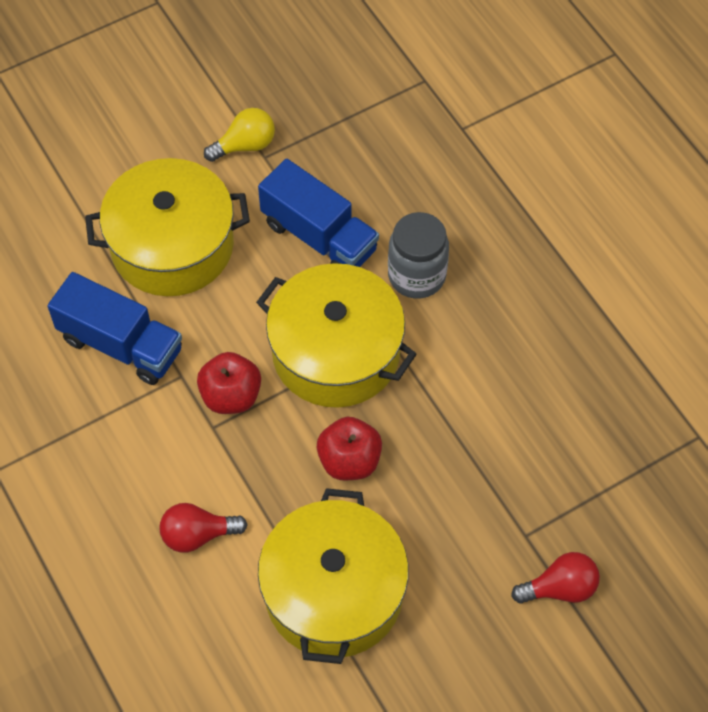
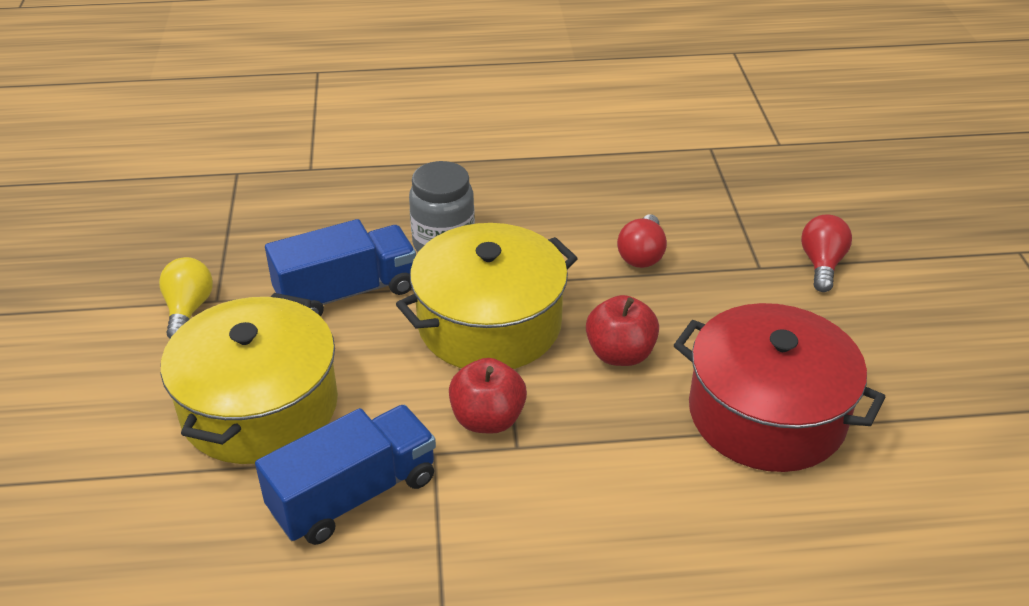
camera: 65 degrees left, 20 degrees down
(197, 535) = (646, 504): red light bulb -> red light bulb (641, 255)
(334, 592) = (766, 414): yellow pot -> red pot

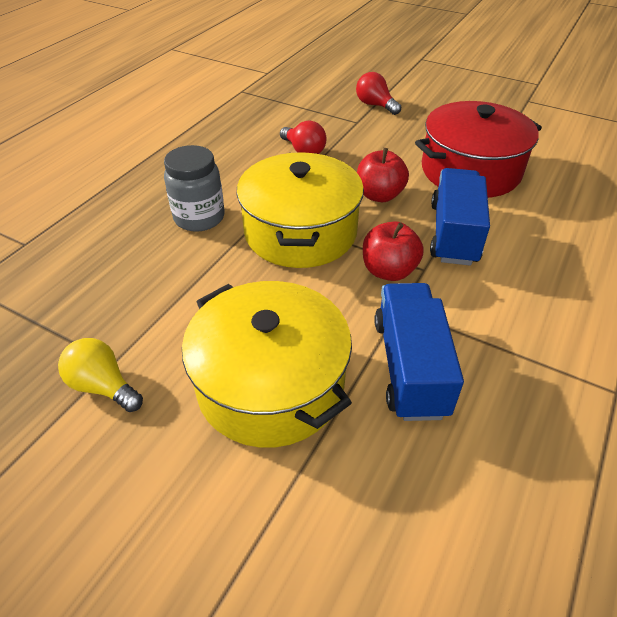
camera: 55 degrees left, 5 degrees up
(346, 292) = (193, 283): blue truck -> blue truck (453, 233)

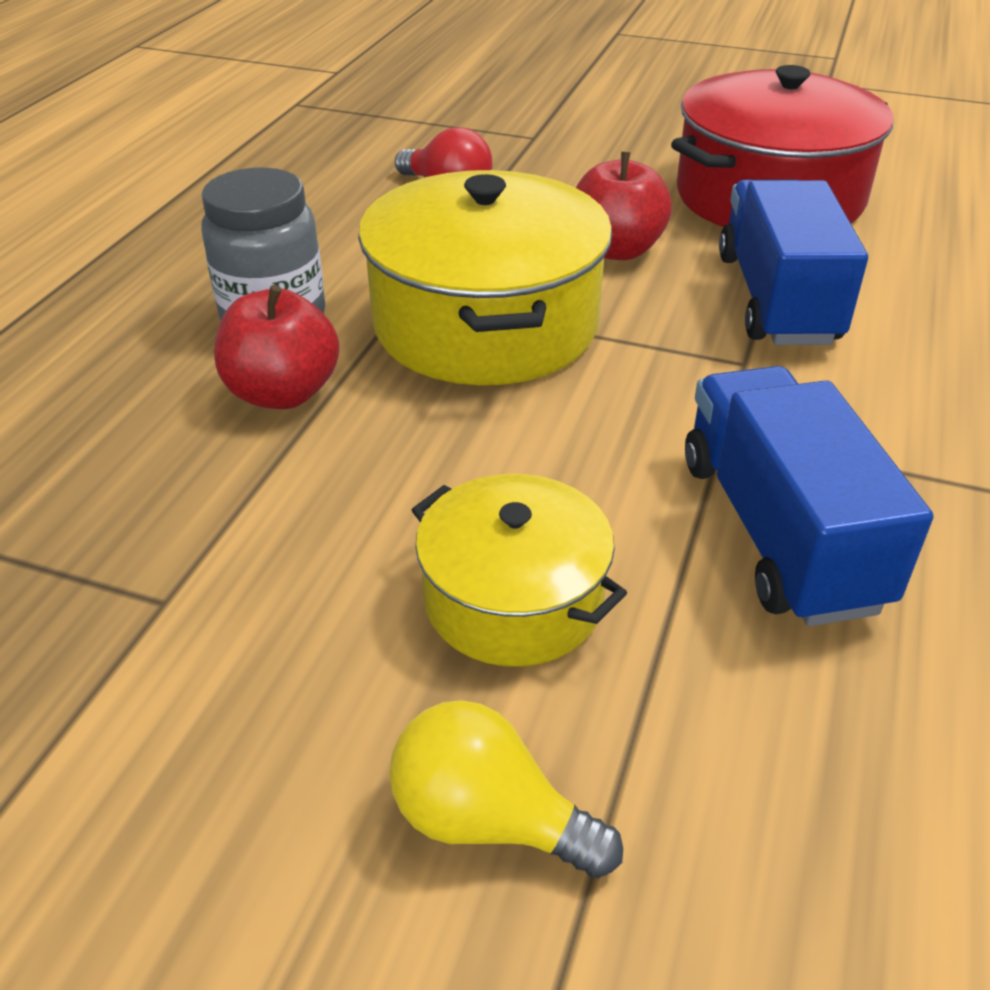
camera: 10 degrees left, 5 degrees down
(103, 386) = (153, 650): yellow light bulb -> yellow light bulb (488, 819)
(270, 384) = (513, 599): yellow pot -> yellow pot, size x0.58
(375, 105) = (558, 108): red light bulb -> none
(389, 271) = (679, 372): red apple -> red apple (283, 393)

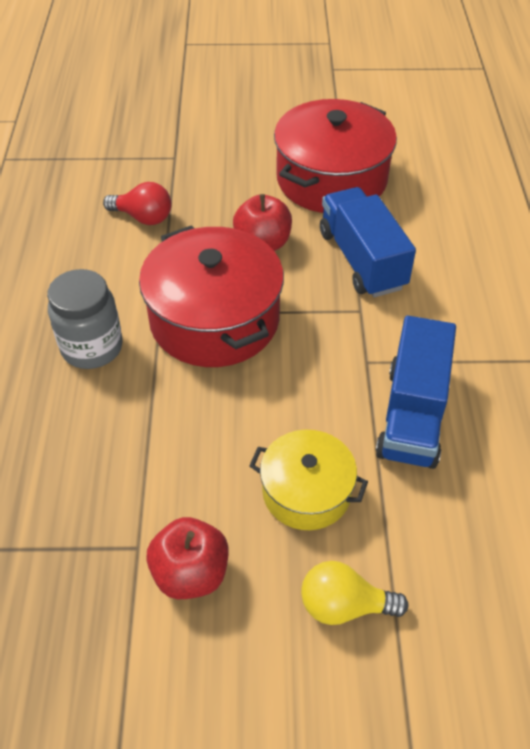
camera: 20 degrees left, 10 degrees up
(283, 393) = (126, 399): red apple -> red apple (190, 573)
(486, 324) = (214, 319): yellow pot -> red pot
(778, 532) = (412, 415): blue truck -> blue truck turned 135 degrees counterclockwise

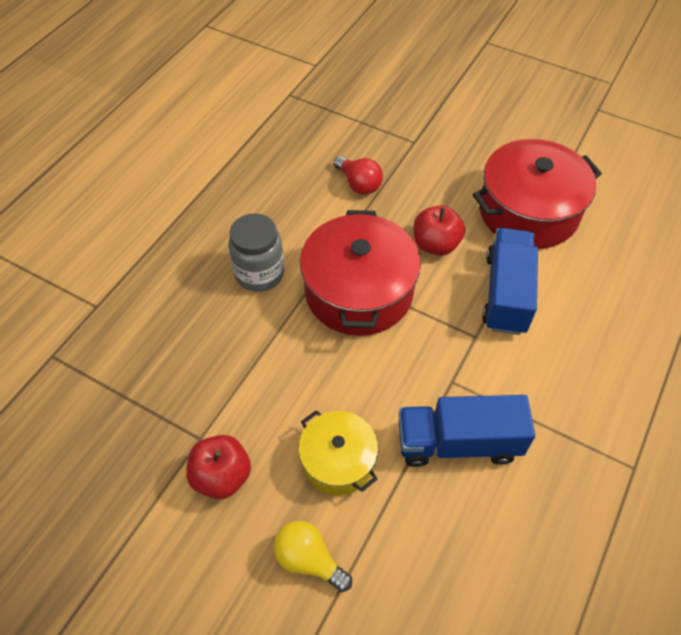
camera: 30 degrees right, 5 degrees up
(412, 415) = (458, 443): blue truck -> blue truck turned 45 degrees clockwise

